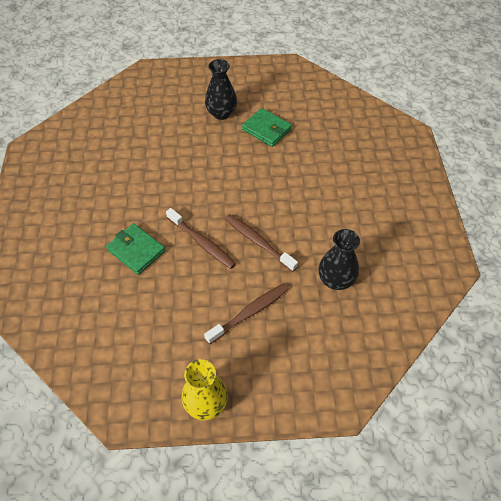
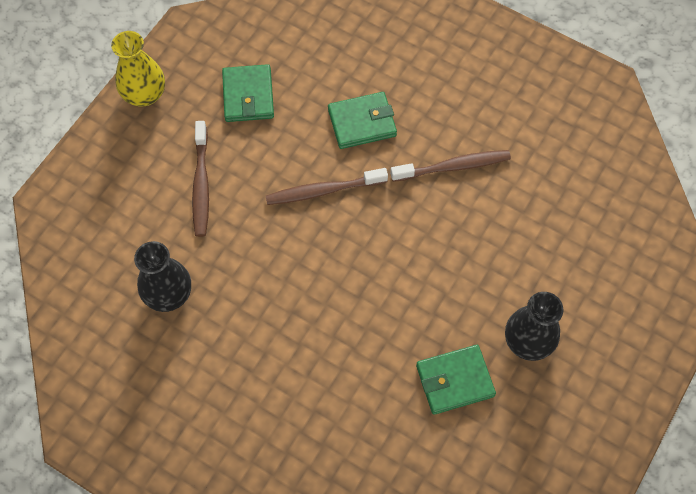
camera: 125 degrees right, 10 degrees up
(159, 330) = (248, 96): none -> green wallet
(258, 242) = (278, 248): brown toothbrush -> brown toothbrush (452, 167)

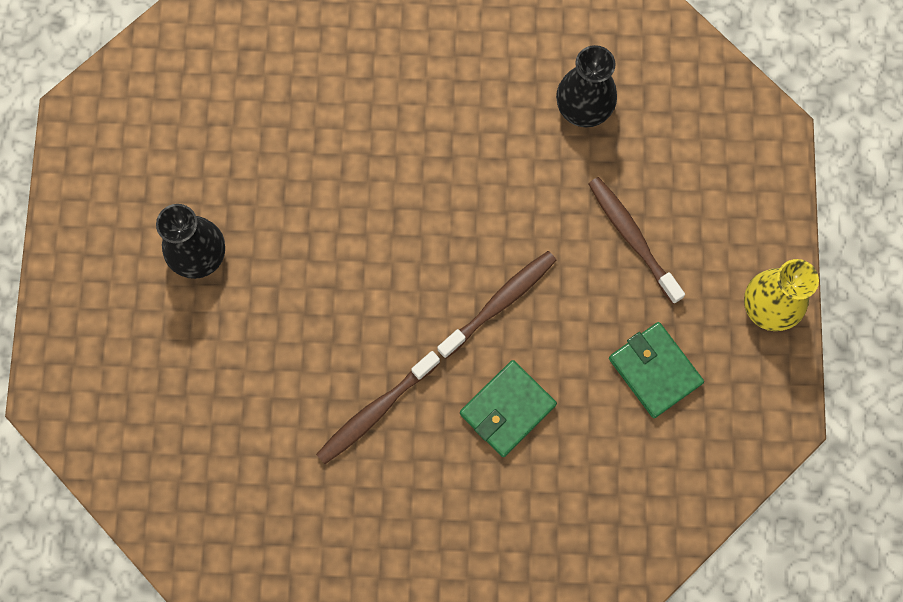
camera: 150 degrees right, 10 degrees up
(454, 380) = (253, 177): green wallet -> none

